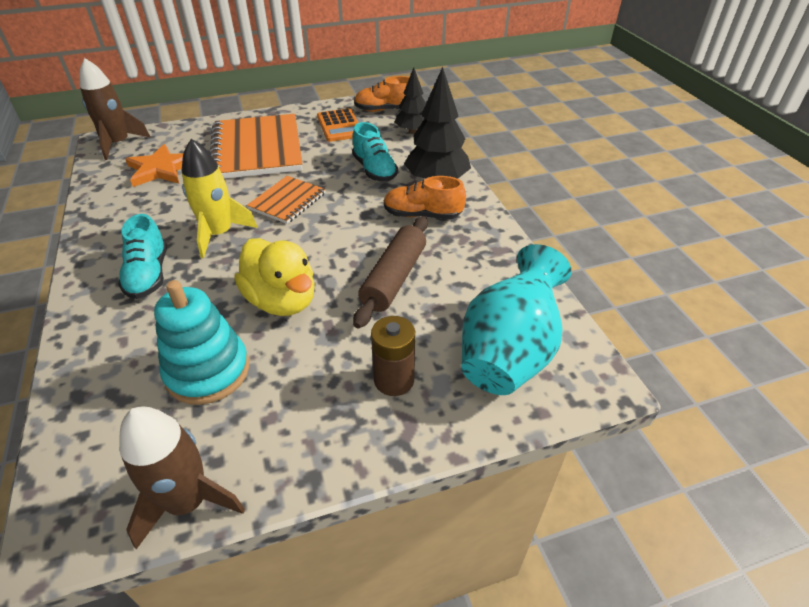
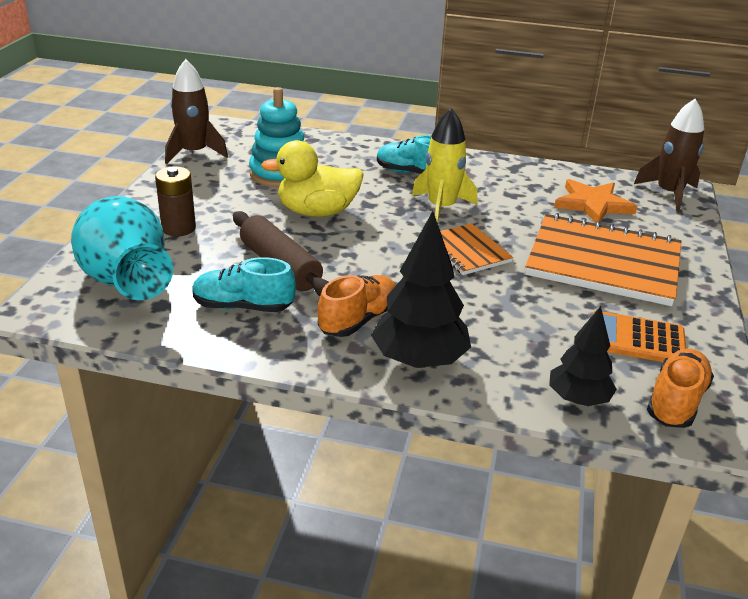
camera: 120 degrees right, 10 degrees down
(374, 170) = (487, 324): turquoise shoe -> turquoise shoe (243, 306)

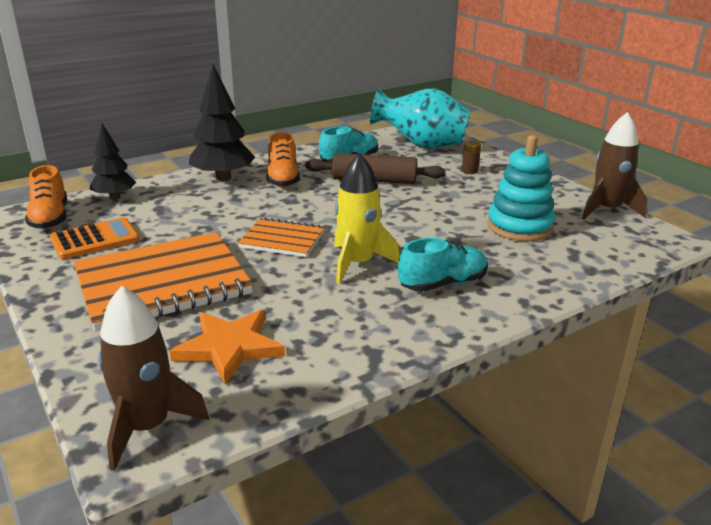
camera: 135 degrees right, 5 degrees down
(178, 228) = (469, 171): brown battery -> brown battery, size x0.61
(317, 212) = (428, 215): yellow duck -> none

